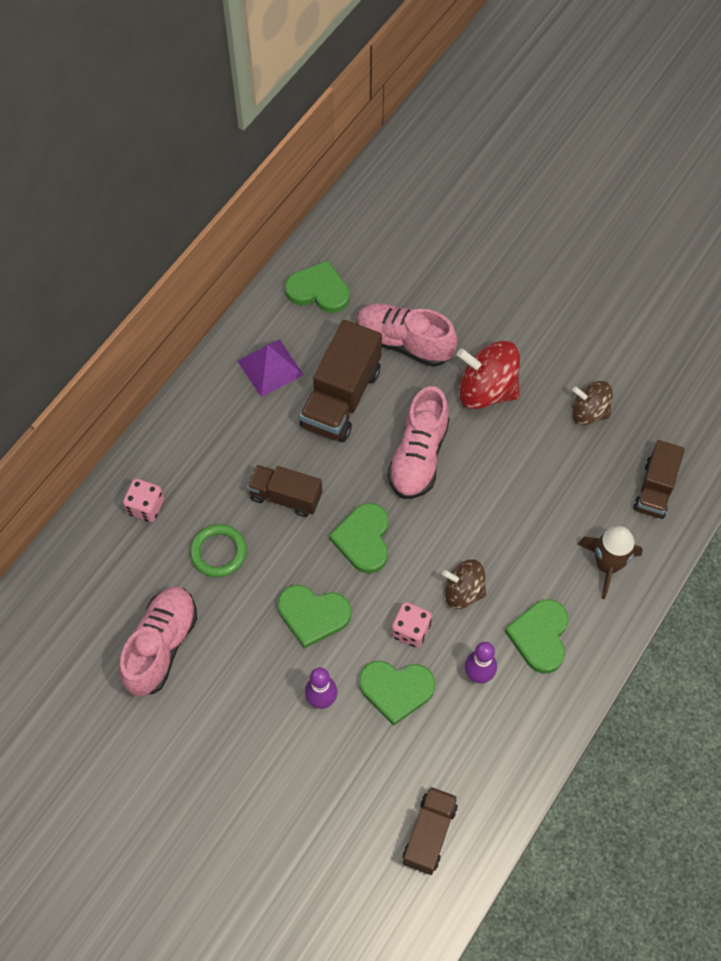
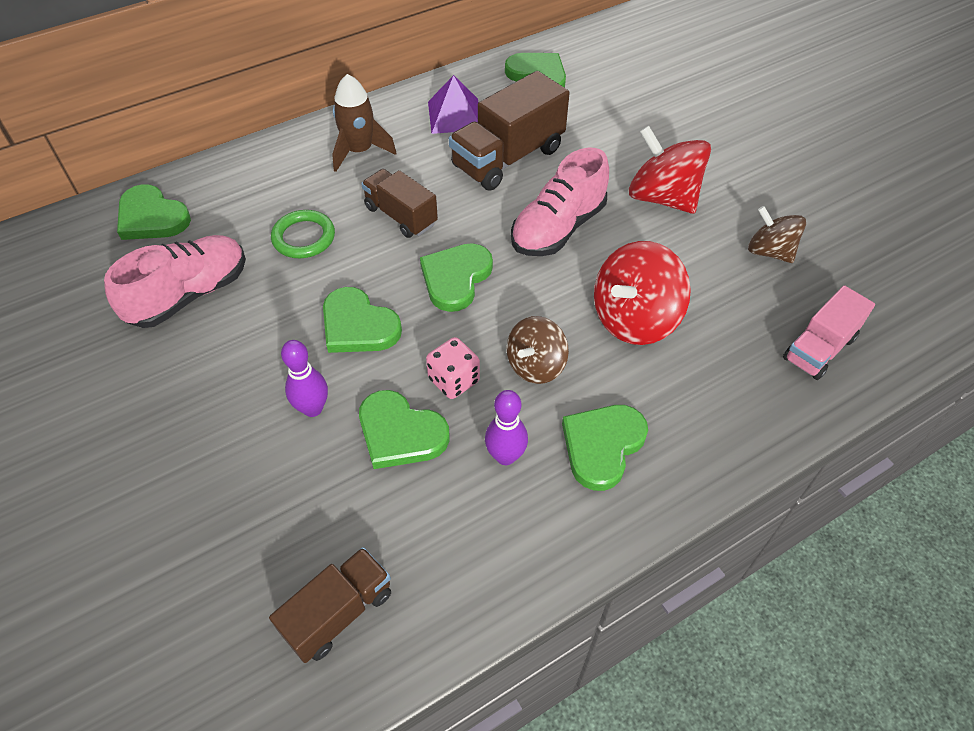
camera: 25 degrees right, 10 degrees down
(75, 587) = (152, 217): none -> green heart
(146, 507) = (264, 179): pink dice -> none
(404, 343) = (597, 136): pink shoe -> none
(463, 591) = (535, 365): brown spinning top -> brown spinning top turned 90 degrees counterclockwise
(515, 519) = (634, 319): none -> red spinning top
(607, 565) = (723, 403): brown rocket -> brown rocket (359, 151)
(655, 489) = (819, 348): brown truck -> pink truck

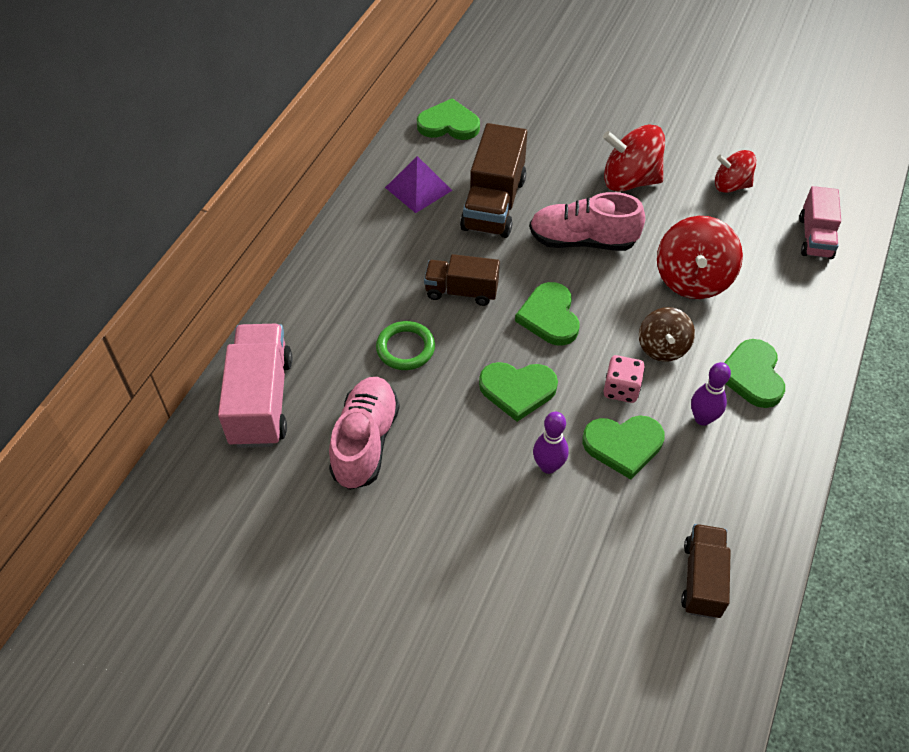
camera: 35 degrees left, 0 degrees up
(152, 217) = (261, 401): green heart -> pink truck
(359, 151) = (374, 256): brown rocket -> none
(558, 228) = (582, 241): pink shoe -> pink shoe turned 90 degrees clockwise
(769, 251) = (730, 185): brown spinning top -> red spinning top

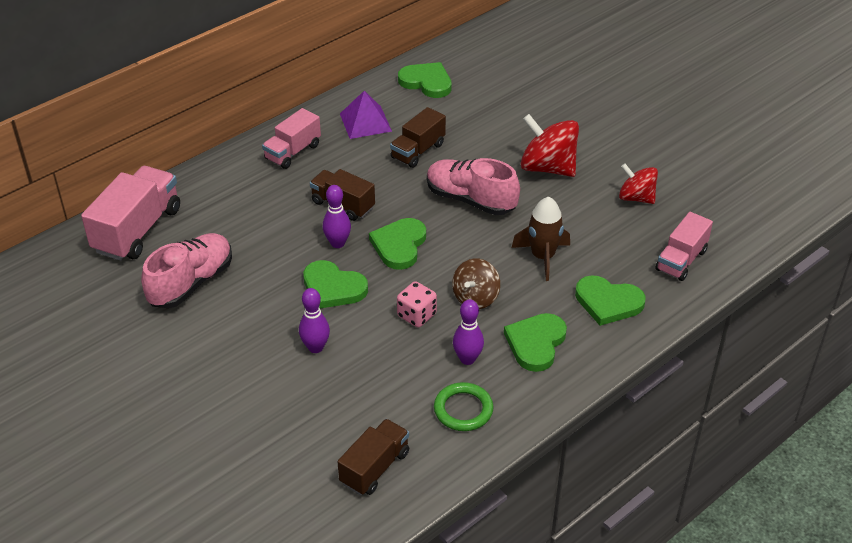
camera: 25 degrees right, 10 degrees down
(367, 248) = (293, 152): none -> pink truck
(405, 348) = (269, 230): green ring -> green ring (463, 409)
(486, 337) = (337, 243): none -> purple bowling pin
(493, 204) = (418, 151): brown truck -> brown truck, size x0.63
(623, 445) = (386, 355): green heart -> green heart (608, 302)
(692, 279) = (542, 257): red spinning top -> brown rocket

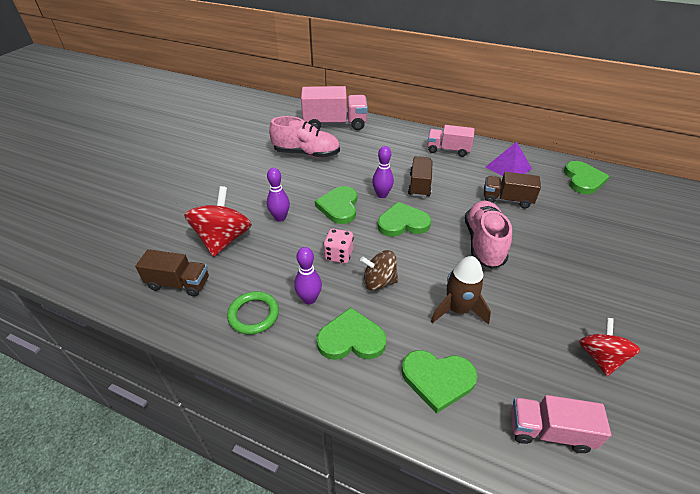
camera: 65 degrees right, 0 degrees up
(547, 167) = (569, 277): red spinning top -> red spinning top (223, 239)
(608, 302) = (437, 379): green heart -> green heart turned 75 degrees counterclockwise

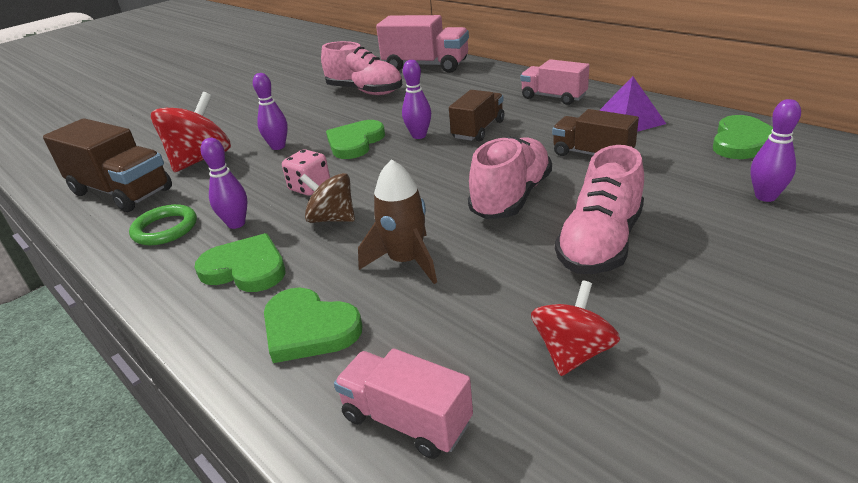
camera: 25 degrees right, 10 degrees down
(179, 283) = (121, 192): brown truck -> brown truck, size x1.60
(403, 223) = (419, 165): green heart -> none
(560, 272) = (600, 243): none -> pink shoe
(620, 222) = (765, 197): none -> purple bowling pin

